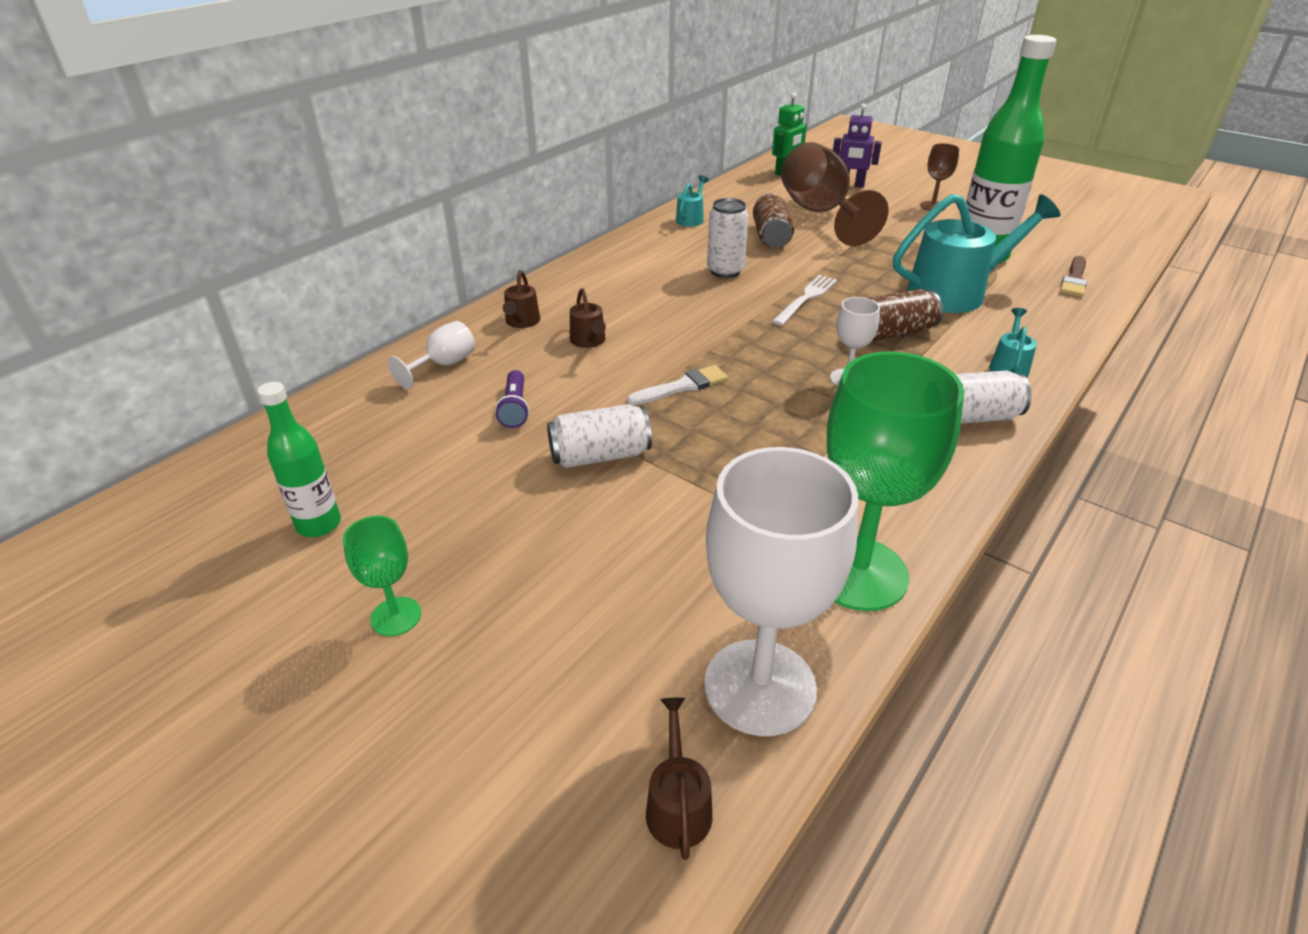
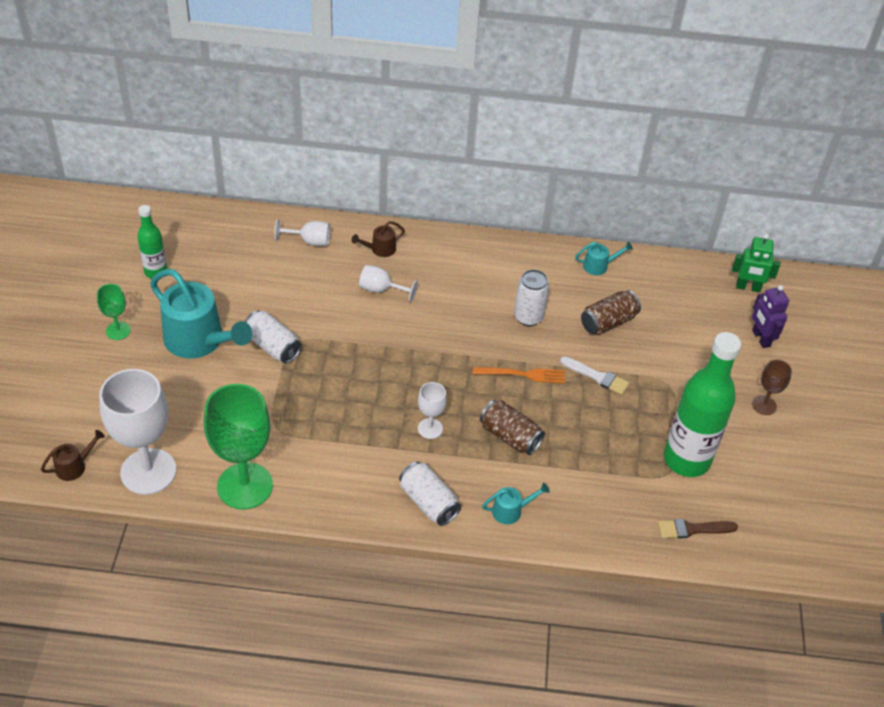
camera: 55 degrees right, 10 degrees up
(515, 408) = (290, 292): purple flashlight -> none
(589, 341) = (381, 290): brown watering can -> white goblet
(682, 386) = (363, 353): white brush -> white brush (597, 377)
(806, 298) = (523, 374): white fork -> orange fork
(821, 214) = (678, 338): brown goblet -> none
(956, 292) = (604, 458): turquoise watering can -> turquoise watering can (200, 341)

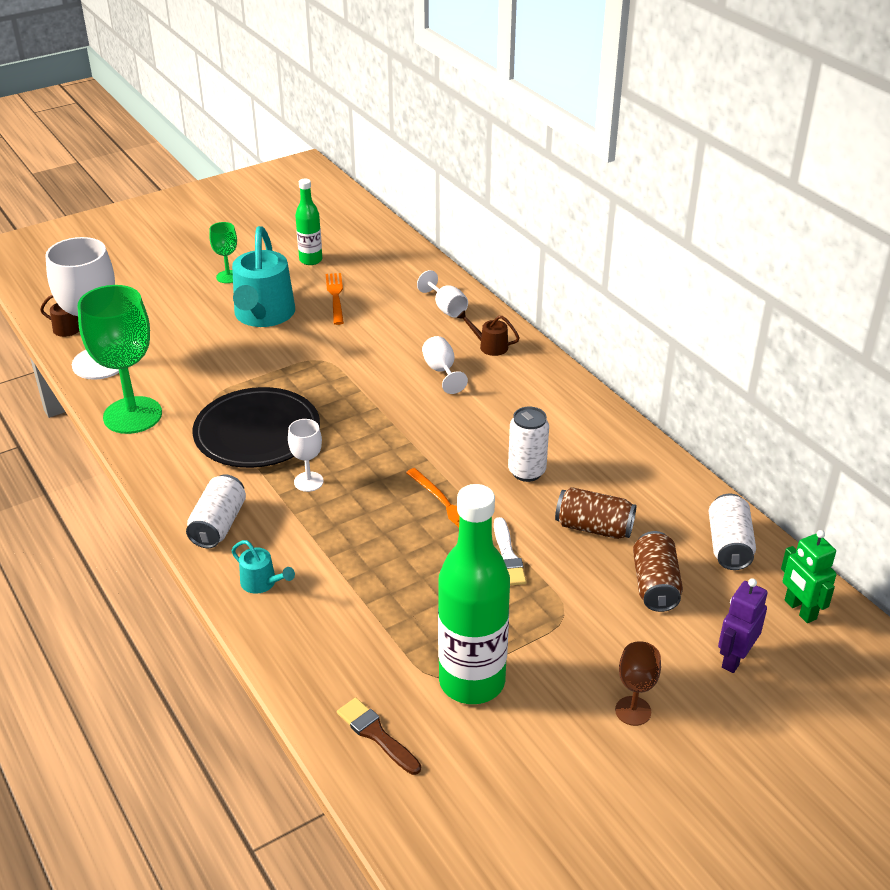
camera: 55 degrees right, 10 degrees down
(223, 287) = (335, 296): none -> orange fork
(272, 346) = (301, 351): white can -> white can (728, 545)
(345, 425) = (257, 432): none -> black plate
(510, 436) = (356, 536): brown can -> brown can (655, 585)
(599, 266) = (664, 483): turquoise watering can -> none

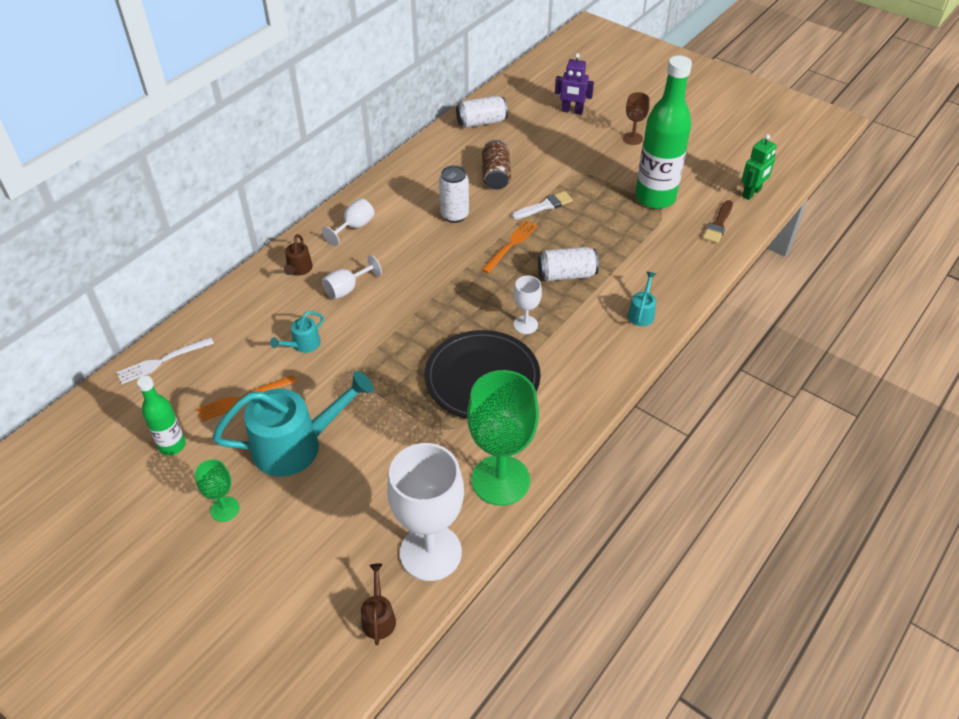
camera: 110 degrees left, 10 degrees up
(218, 525) = (601, 359): white can -> white can (566, 274)
(379, 334) = (303, 345): none -> turquoise watering can
(409, 262) = (162, 361): none -> white fork
(446, 308) = (243, 312): white goblet -> white goblet (354, 227)
(655, 585) = (533, 144): brown can -> none
(799, 610) = (521, 94): green robot -> green robot (751, 193)

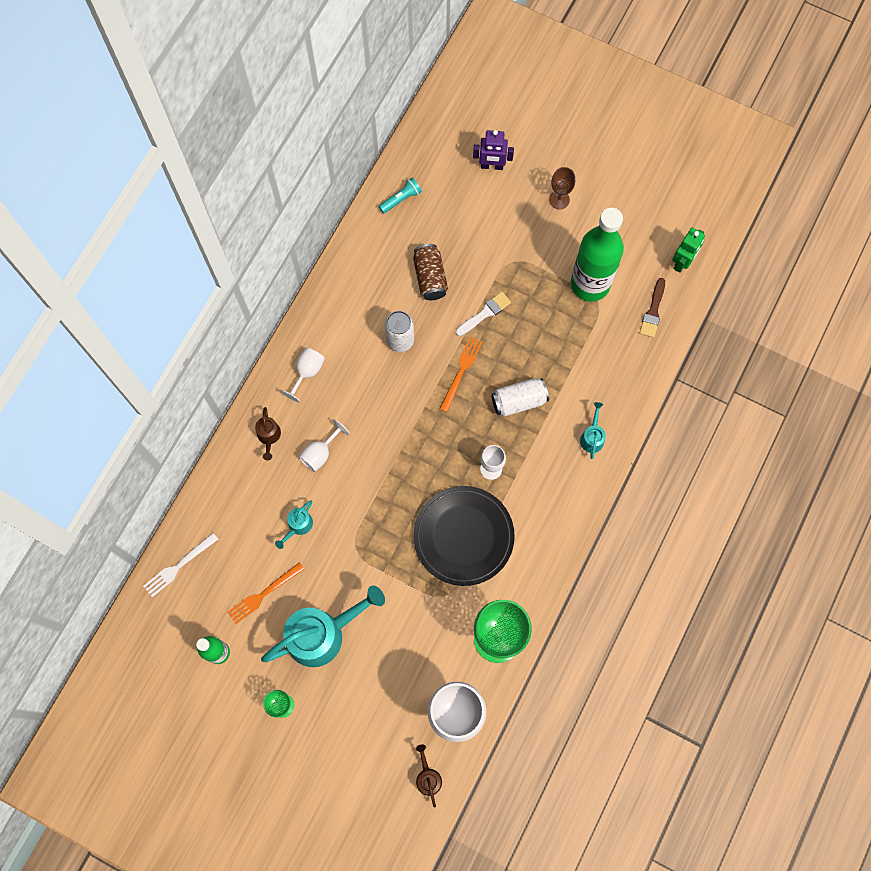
camera: 10 degrees left, 25 degrees up
(481, 122) = (401, 199): white can -> turquoise flashlight

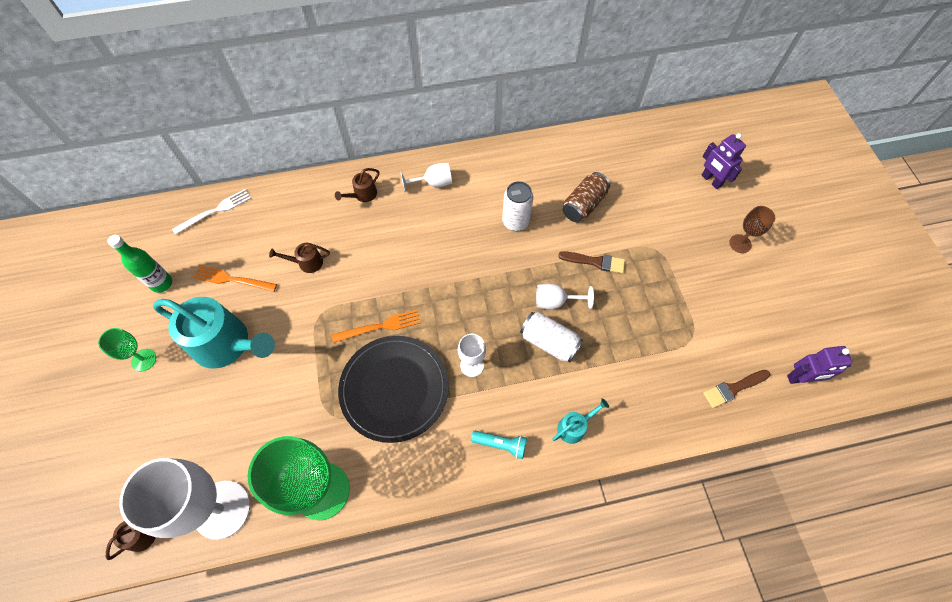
camera: 50 degrees right, 10 degrees down
(178, 566) = (215, 211): white fork -> white fork turned 135 degrees clockwise
(298, 526) = (306, 263): turquoise watering can -> brown watering can
(320, 453) = (378, 235): white goblet -> white goblet (555, 301)
(401, 199) = (621, 145): turquoise flashlight -> turquoise flashlight (501, 444)
(461, 371) = (532, 281): orange fork -> orange fork (380, 326)
(485, 313) = (595, 262): white brush -> brown brush
(590, 284) = (700, 319): green bottle -> none
(682, 262) = (800, 378): green robot -> purple robot

